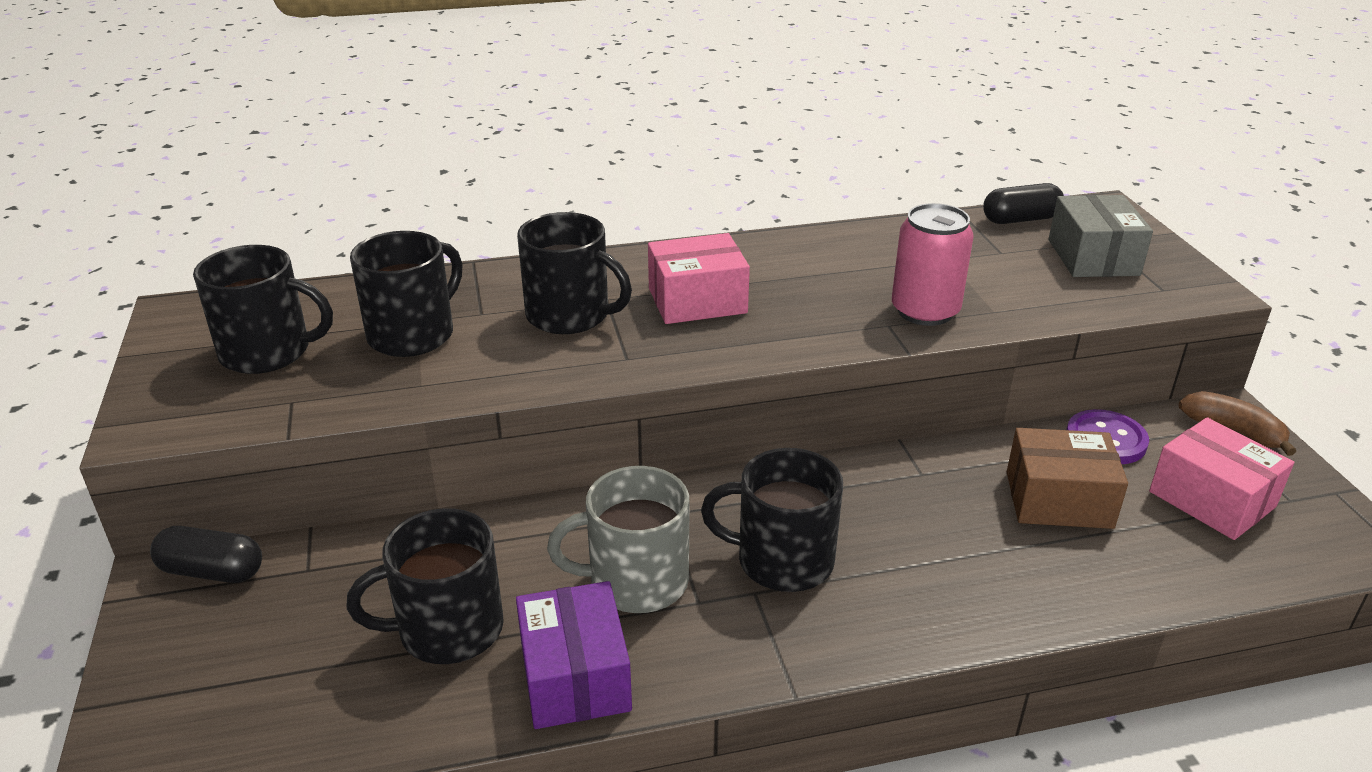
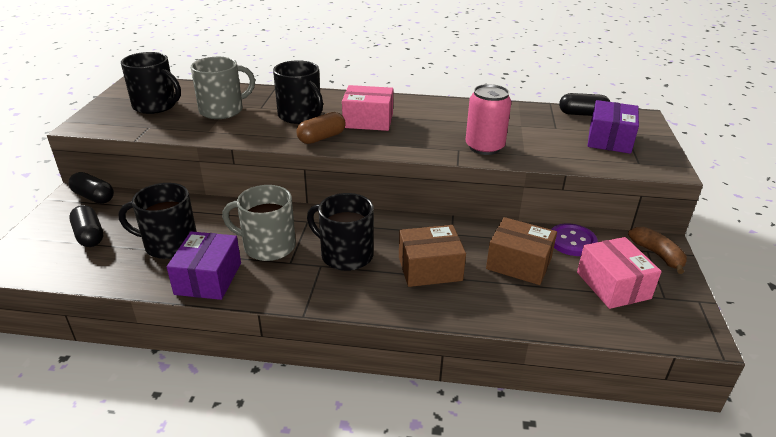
camera: 20 degrees right, 0 degrees up
(268, 656) = (89, 235): none -> black capsule
(413, 334) = (222, 110): black mug -> grey mug
(645, 352) = (321, 138): none -> brown capsule
(934, 547) = (430, 268): none -> brown box
(1093, 257) = (609, 139): grey box -> purple box

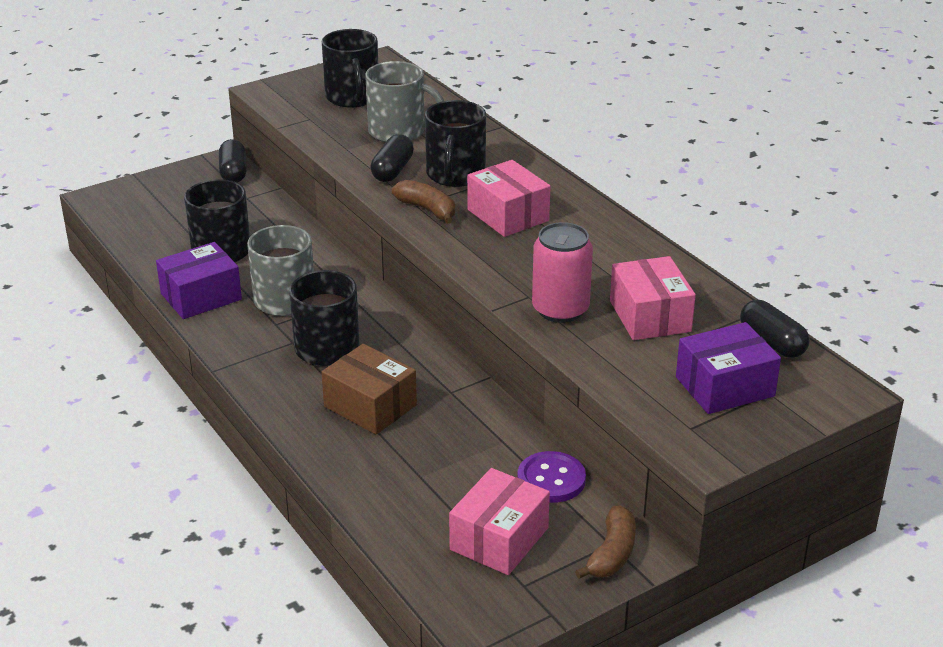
camera: 50 degrees right, 0 degrees up
(89, 235) = (181, 207): black capsule -> black capsule (392, 171)
(321, 138) = (427, 209): brown capsule -> brown banana
(519, 263) = (454, 458): brown box -> none
(522, 129) = (650, 316): none -> pink box

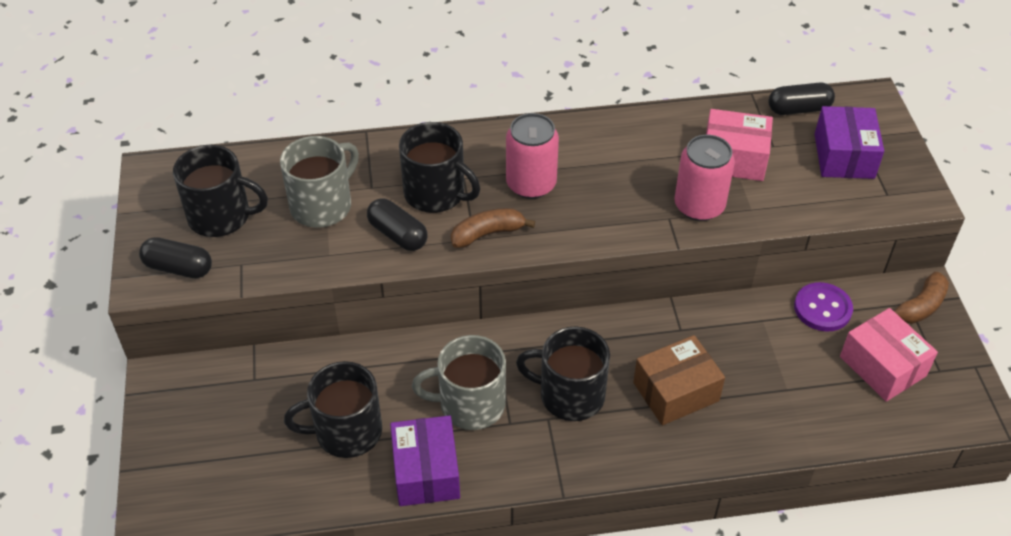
camera: 65 degrees left, 15 degrees up
(233, 172) = (192, 376): black capsule -> black capsule (178, 268)
(508, 215) = (531, 184): pink box -> pink can
(612, 553) = (920, 306): brown banana -> brown banana turned 90 degrees clockwise

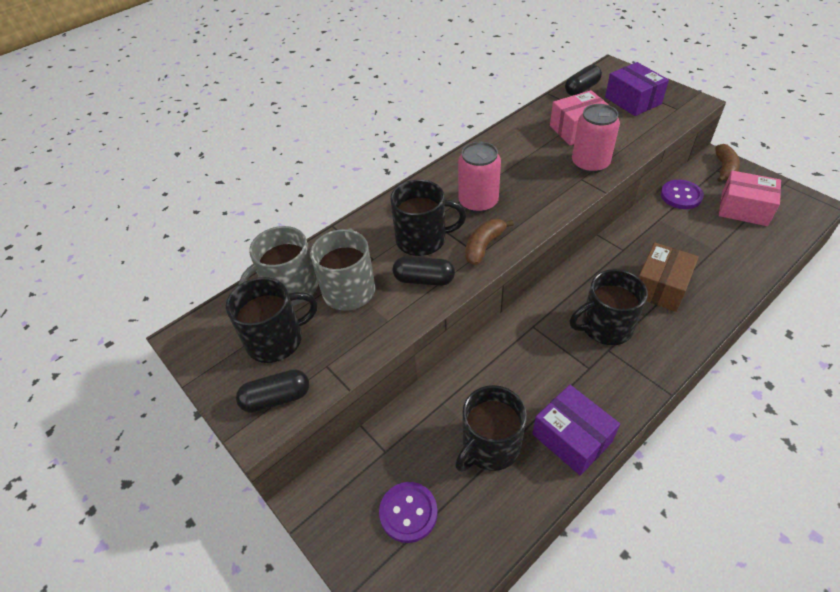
camera: 30 degrees left, 0 degrees up
(228, 440) = (408, 512): none -> purple button
(470, 404) = (552, 372): grey mug -> grey mug (290, 288)

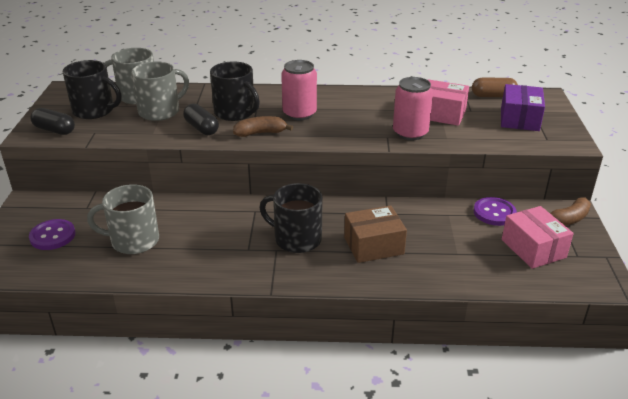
camera: 40 degrees right, 15 degrees down
(490, 446) = (133, 241): black mug -> grey mug
(572, 438) = (178, 268): purple box -> none
(581, 89) = (493, 96): black capsule -> brown capsule

